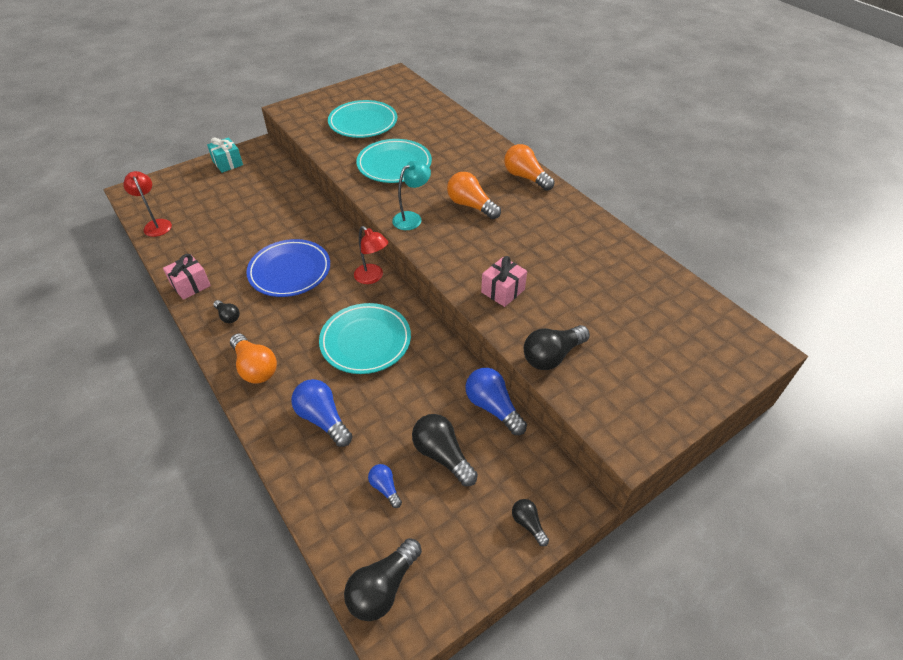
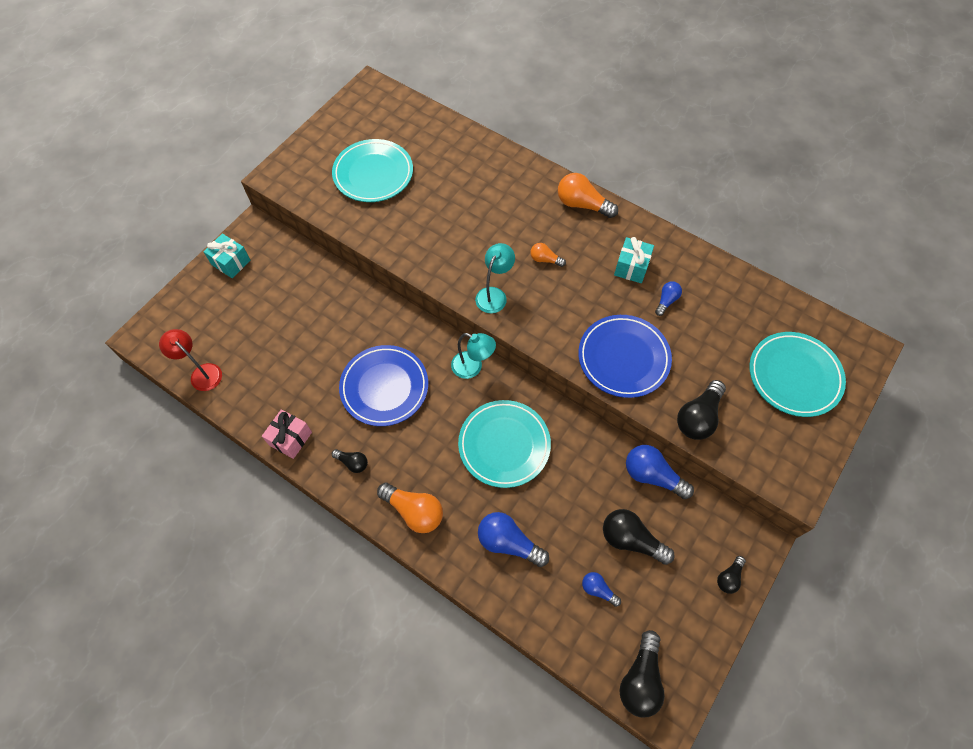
camera: 20 degrees left, 15 degrees up
(372, 277) = (472, 367): red lamp -> turquoise lamp
(394, 165) = (439, 226): turquoise plate -> turquoise plate (794, 376)
(471, 205) = (545, 259): orange light bulb -> orange light bulb, size x0.55
(503, 291) = (623, 358): pink gift -> blue plate
(528, 524) = (729, 577): black light bulb -> black light bulb turned 90 degrees counterclockwise
(547, 228) = (631, 267): none -> turquoise gift
(567, 260) = (666, 301): none -> blue light bulb

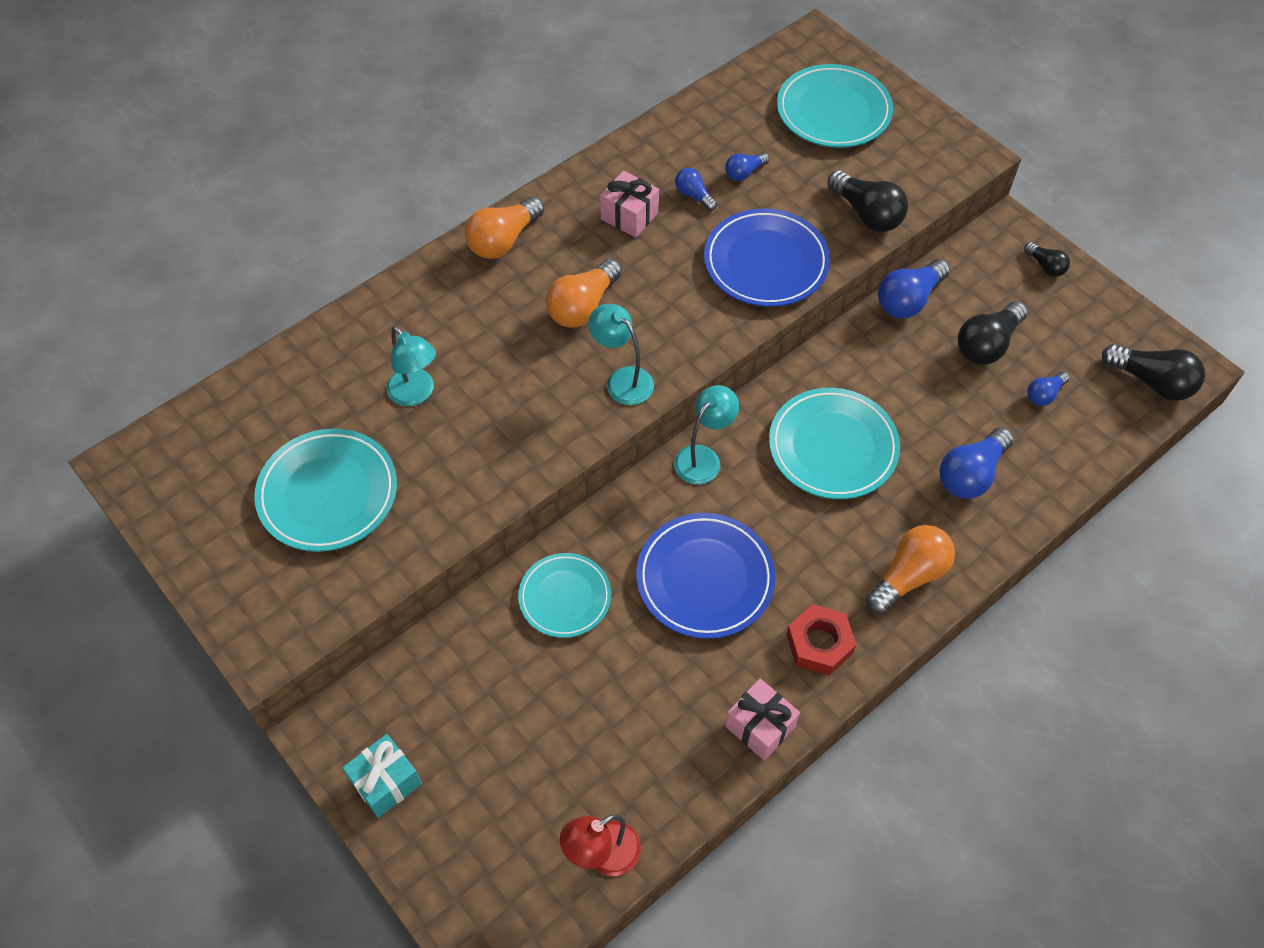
camera: 75 degrees left, 5 degrees down
(352, 463) = (819, 643): black light bulb -> red nut
(355, 316) = (565, 597): none -> turquoise plate
(451, 194) = (416, 394): none -> turquoise lamp
(545, 259) = (583, 306): orange light bulb -> orange light bulb, size x1.80
(631, 267) = (629, 216): turquoise gift -> pink gift
(702, 328) = (744, 173): none -> blue light bulb

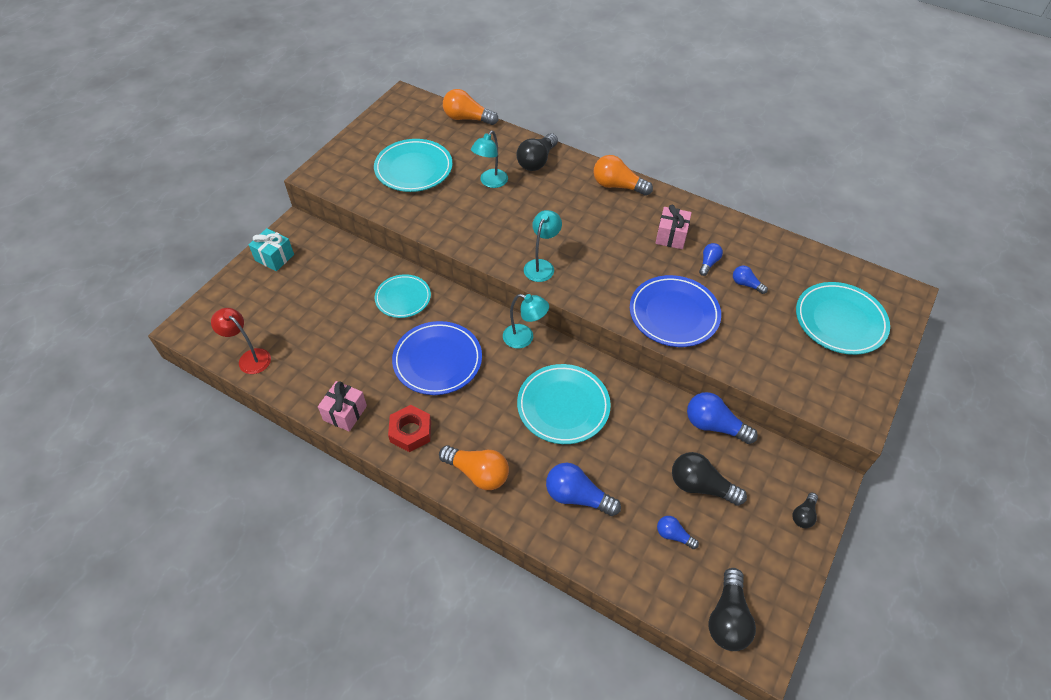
camera: 70 degrees right, 5 degrees down
(583, 306) = (587, 233): orange light bulb -> orange light bulb (467, 118)
(867, 214) = (753, 362): black light bulb -> black light bulb (537, 161)

